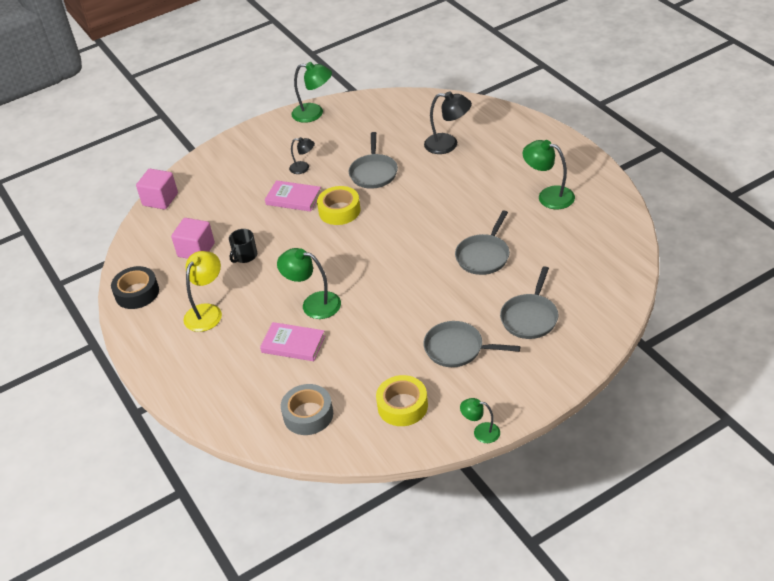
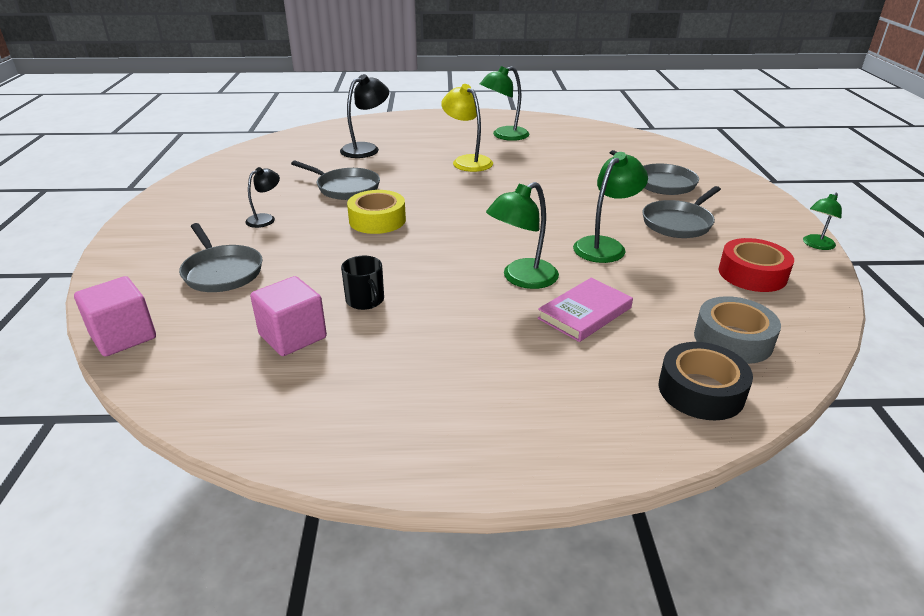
camera: 65 degrees left, 10 degrees down
(137, 293) = (308, 427): black tape -> black tape (701, 391)
(207, 312) = (443, 365): yellow lamp -> yellow lamp (467, 161)
(293, 198) = (309, 239): pink book -> none
(314, 113) = (184, 188): green lamp -> green lamp (605, 246)
(402, 406) = (752, 274): yellow tape -> red tape
(484, 256) = (551, 177): grey pan -> grey pan (222, 272)

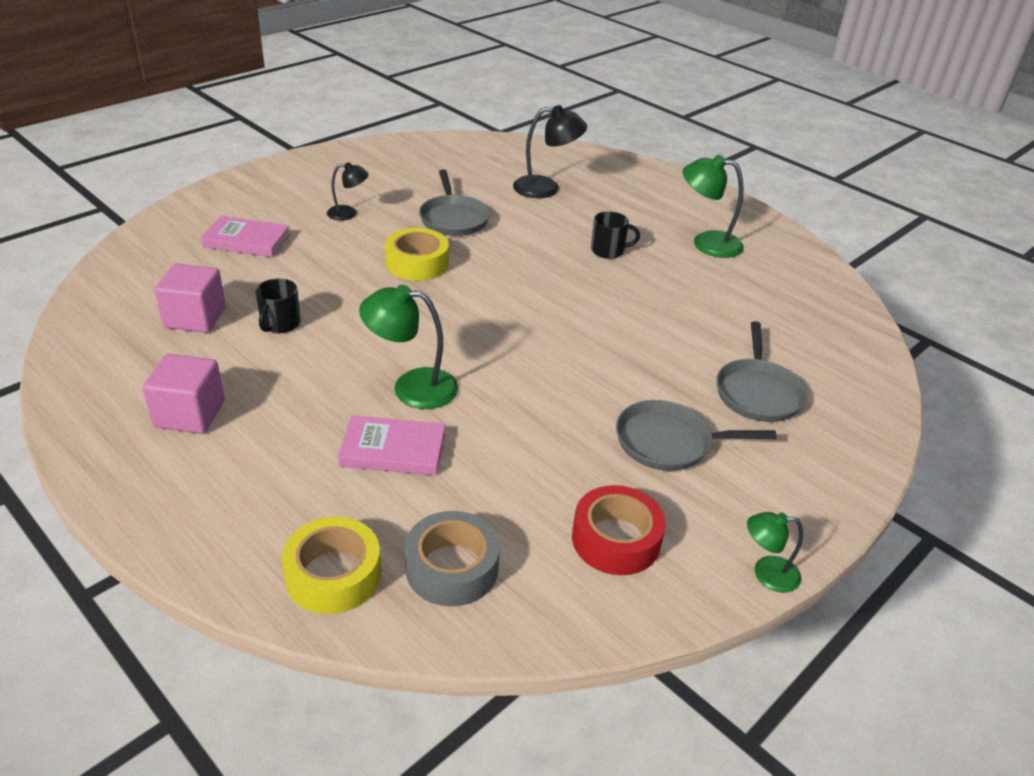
camera: 45 degrees right, 5 degrees up
(123, 336) = (125, 252): pink cube -> pink cube (190, 414)
(222, 272) = (247, 241): grey pan -> pink book
(467, 161) = (608, 250): yellow lamp -> black mug
(605, 246) = (543, 411): green lamp -> none
(701, 391) = (333, 575): black tape -> yellow tape

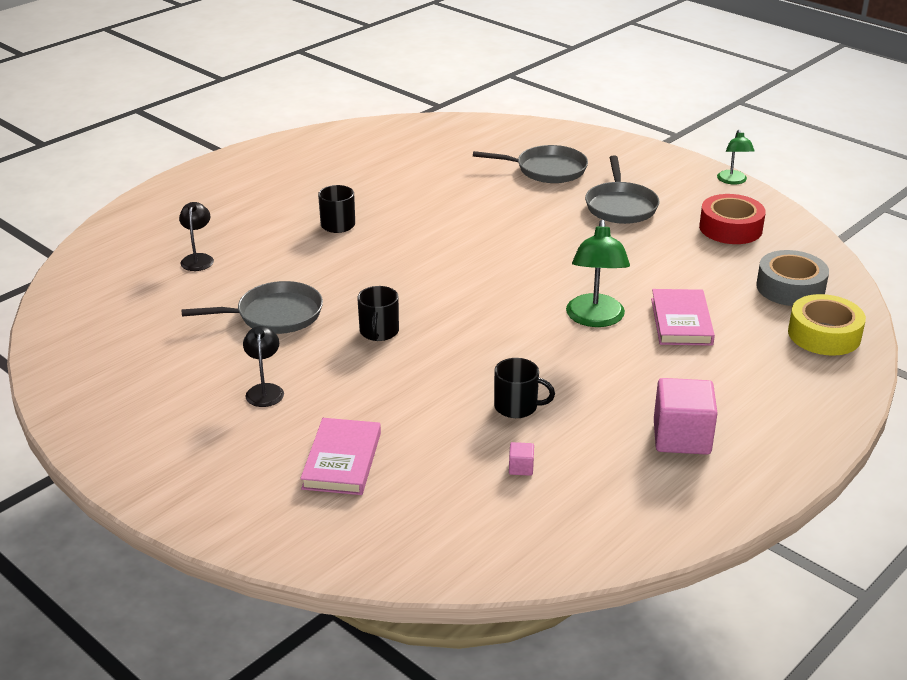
camera: 90 degrees left, 5 degrees down
(195, 317) = (521, 468): pink cube -> pink cube, size x0.42
(417, 263) = (379, 332): yellow tape -> black mug
(546, 188) = (198, 259): black lamp -> black lamp, size x0.60
(706, 243) = (317, 176): green lamp -> none

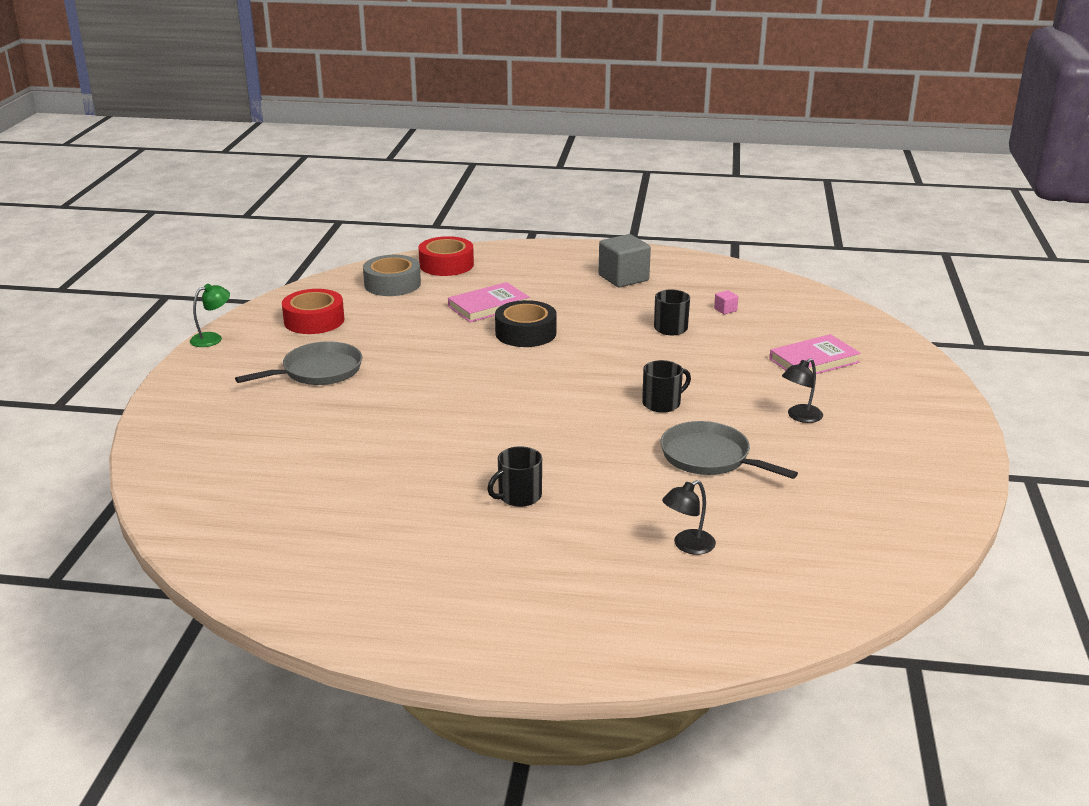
camera: 125 degrees left, 5 degrees down
(547, 170) = (269, 427): grey pan -> none
(595, 319) = (525, 333): green lamp -> black tape
(681, 437) = (623, 278): pink cube -> grey cube
(824, 335) = (446, 265): yellow tape -> red tape

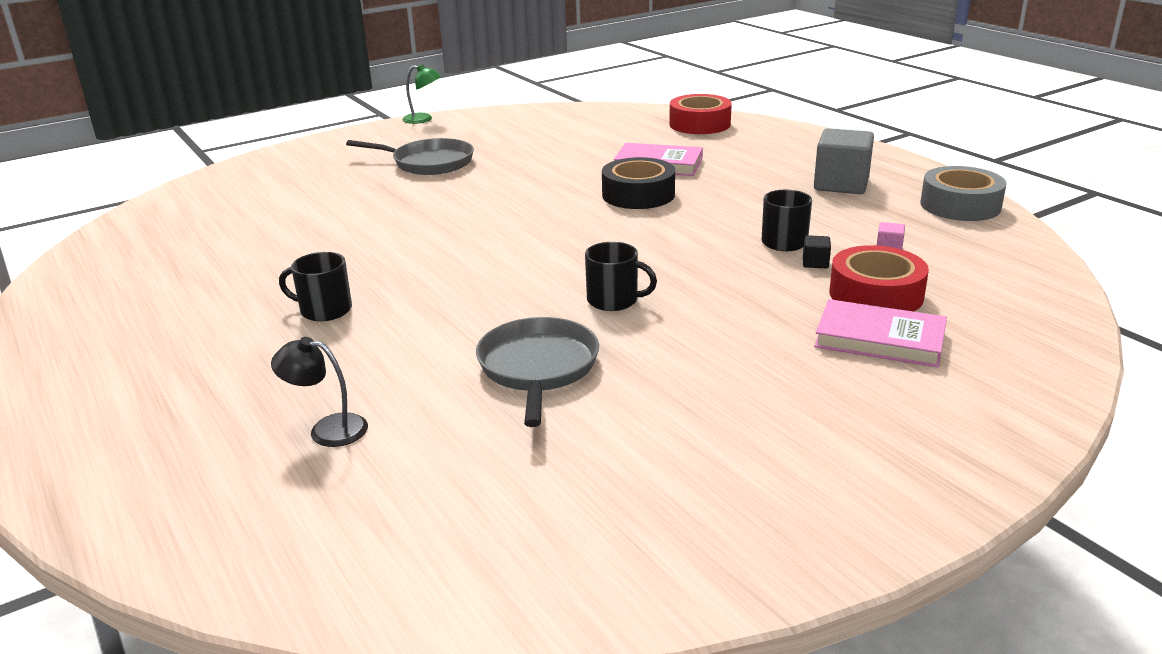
camera: 50 degrees right, 0 degrees up
(314, 320) = (509, 130): red tape -> red tape (876, 294)
(392, 284) = (623, 124): grey tape -> grey tape (960, 205)
(709, 333) = (815, 263): none -> black cube
(800, 417) = (723, 383): black lamp -> none

